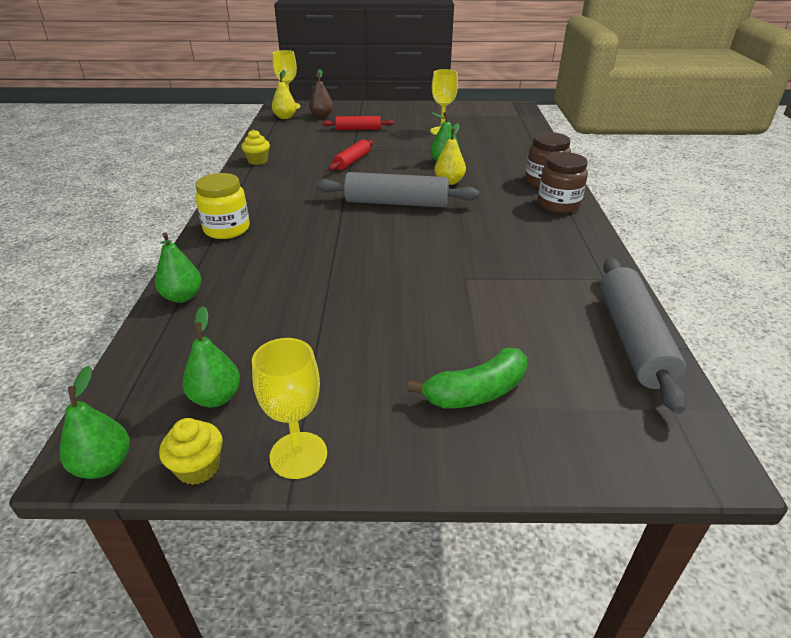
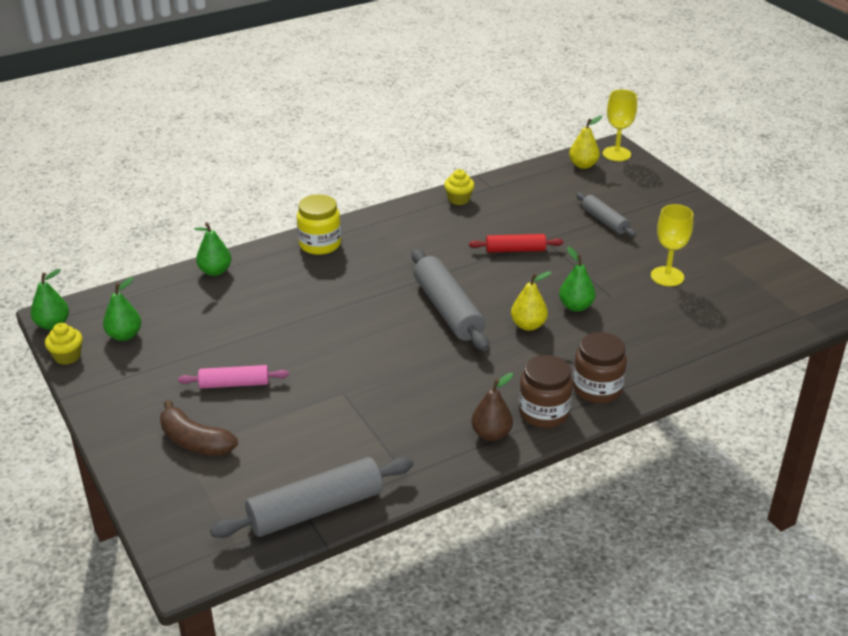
camera: 60 degrees right, 0 degrees up
(298, 455) = (95, 388): yellow goblet -> none
(322, 116) = (614, 184): brown pear -> brown pear (491, 434)
(358, 129) = (604, 221): red rolling pin -> grey rolling pin
(396, 336) = (234, 384): none -> pink rolling pin
(476, 392) = (195, 441): green banana -> brown banana

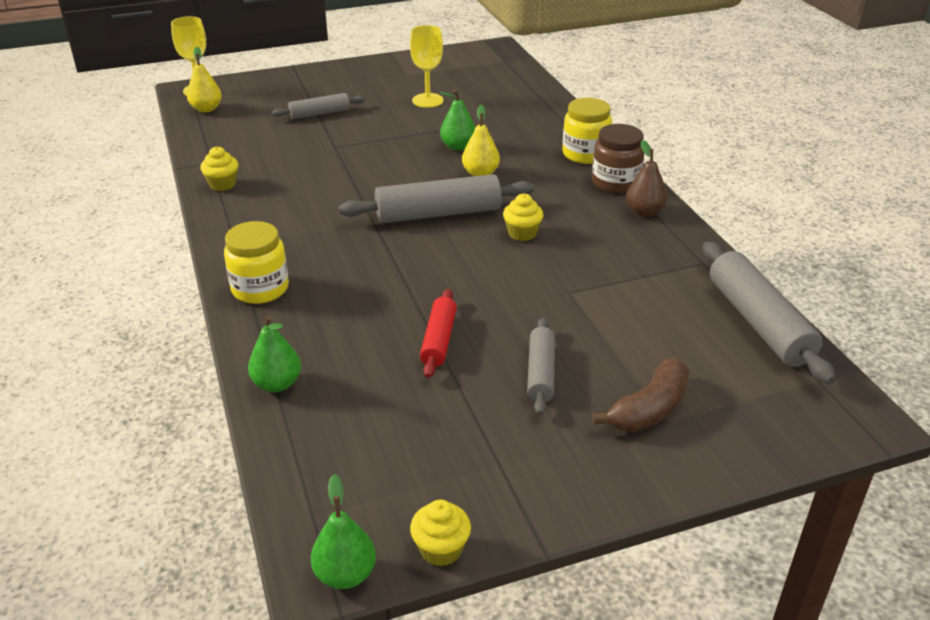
camera: 80 degrees left, 0 degrees up
(124, 335) = (405, 481): green pear -> none
(234, 384) = (540, 373): pink rolling pin -> grey rolling pin
(428, 359) = (522, 233): none -> yellow cupcake
(515, 250) = (346, 164): red rolling pin -> red rolling pin (439, 340)
(597, 389) = (585, 154): brown jar -> yellow jar

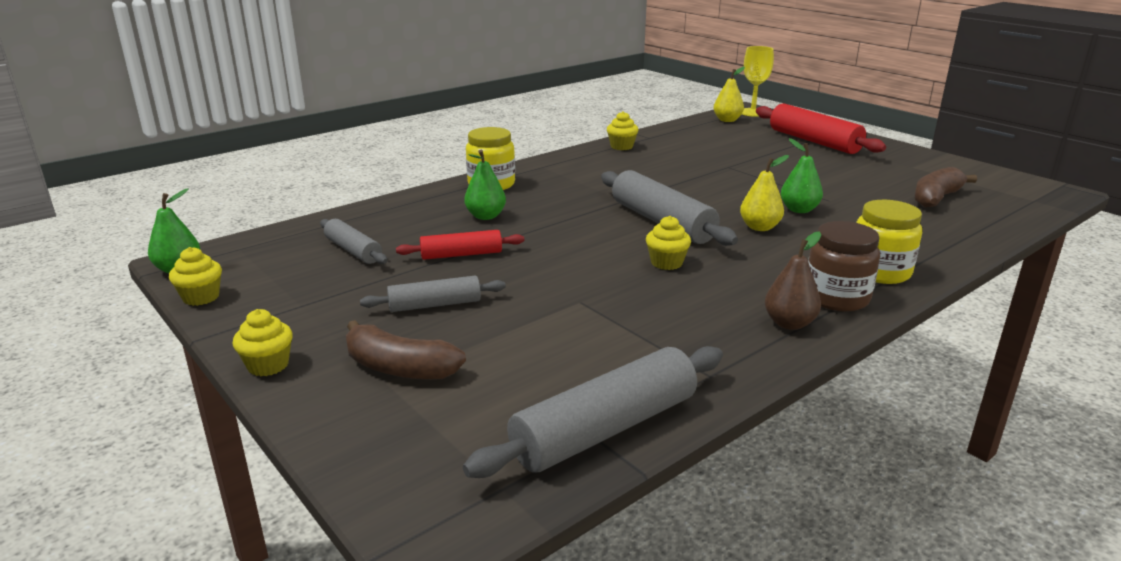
camera: 70 degrees right, 10 degrees down
(277, 384) = (378, 211): green pear -> green pear (485, 216)
(311, 90) = (814, 141): none -> red rolling pin
(319, 114) = (777, 151): grey rolling pin -> grey rolling pin (353, 251)
(427, 100) = (872, 183): yellow goblet -> none
(476, 89) = (936, 198): none -> brown banana
(618, 494) = (268, 365): none -> yellow cupcake

